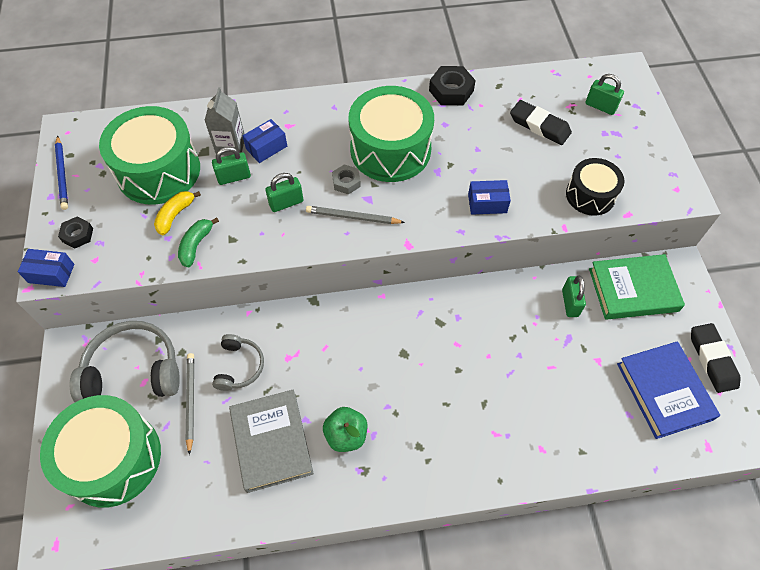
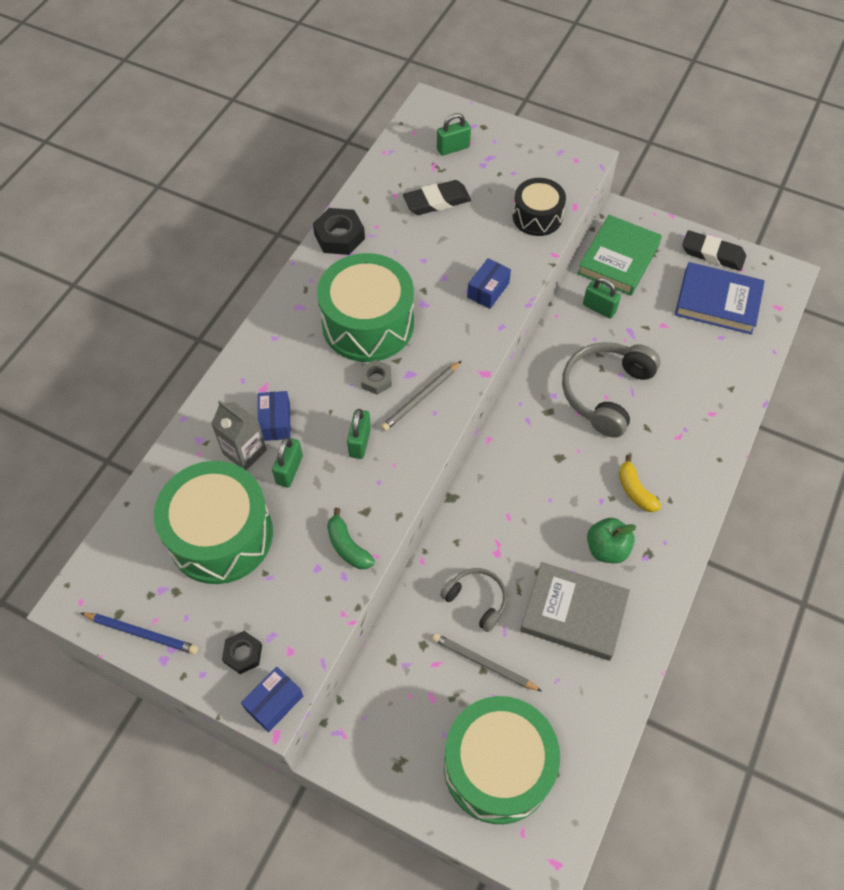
camera: 55 degrees left, 0 degrees up
(133, 370) = (411, 701): grey headphones -> grey headphones (605, 392)
(175, 215) = (294, 547): yellow banana -> yellow banana (635, 490)

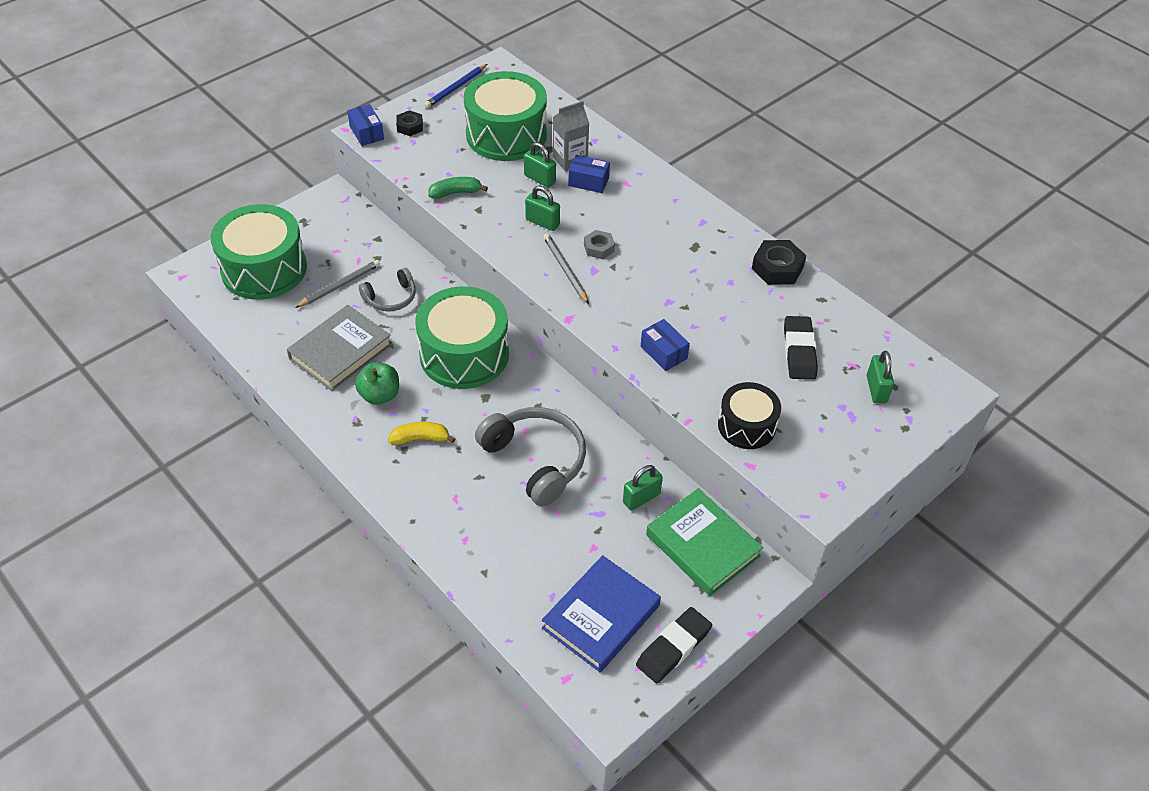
camera: 110 degrees right, 10 degrees down
(368, 324) = (662, 259): green drum -> green drum (464, 354)

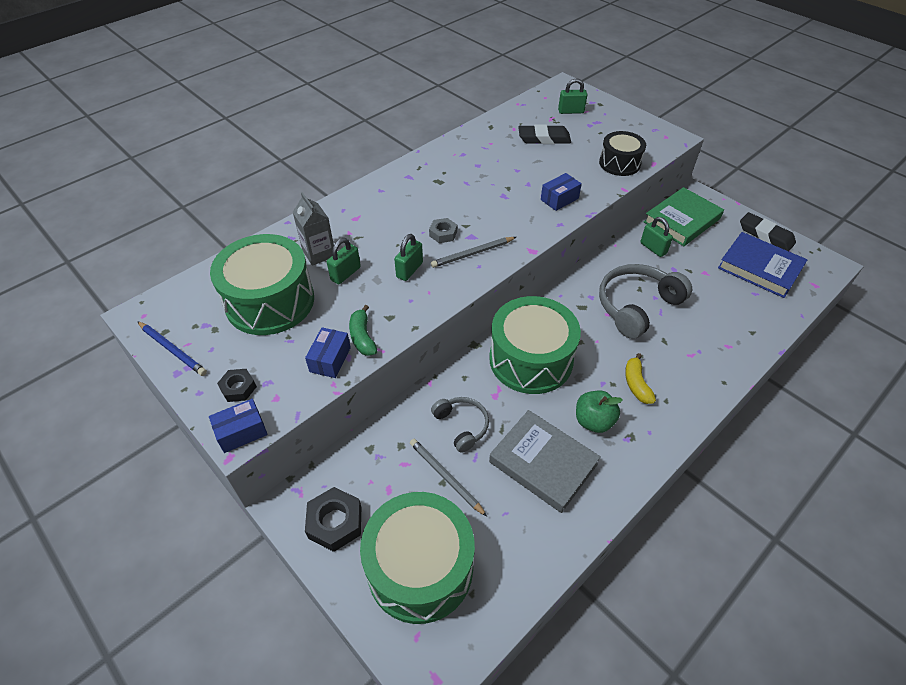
camera: 90 degrees left, 0 degrees up
(588, 182) = (352, 241): blue box -> blue box (330, 359)
(777, 268) = (460, 143): black nut -> black nut (335, 522)

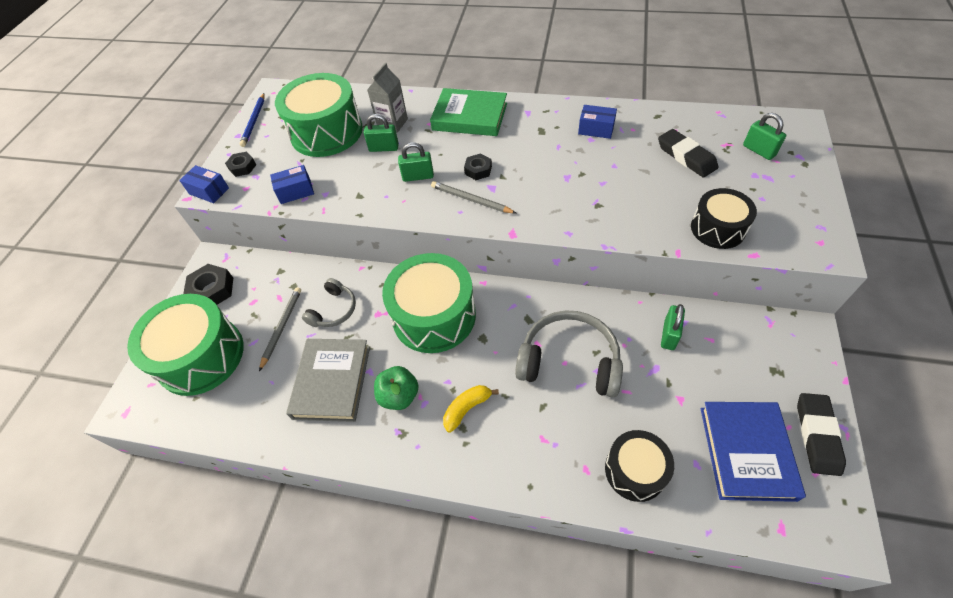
camera: 60 degrees right, 5 degrees up
(362, 337) = (328, 194): green banana -> none
(443, 234) = (478, 170): grey nut -> black nut
(559, 199) = (605, 214): blue box -> blue box (596, 129)
(682, 220) = (744, 339): green book -> green book (469, 117)
(743, 323) = (635, 470): none -> black drum

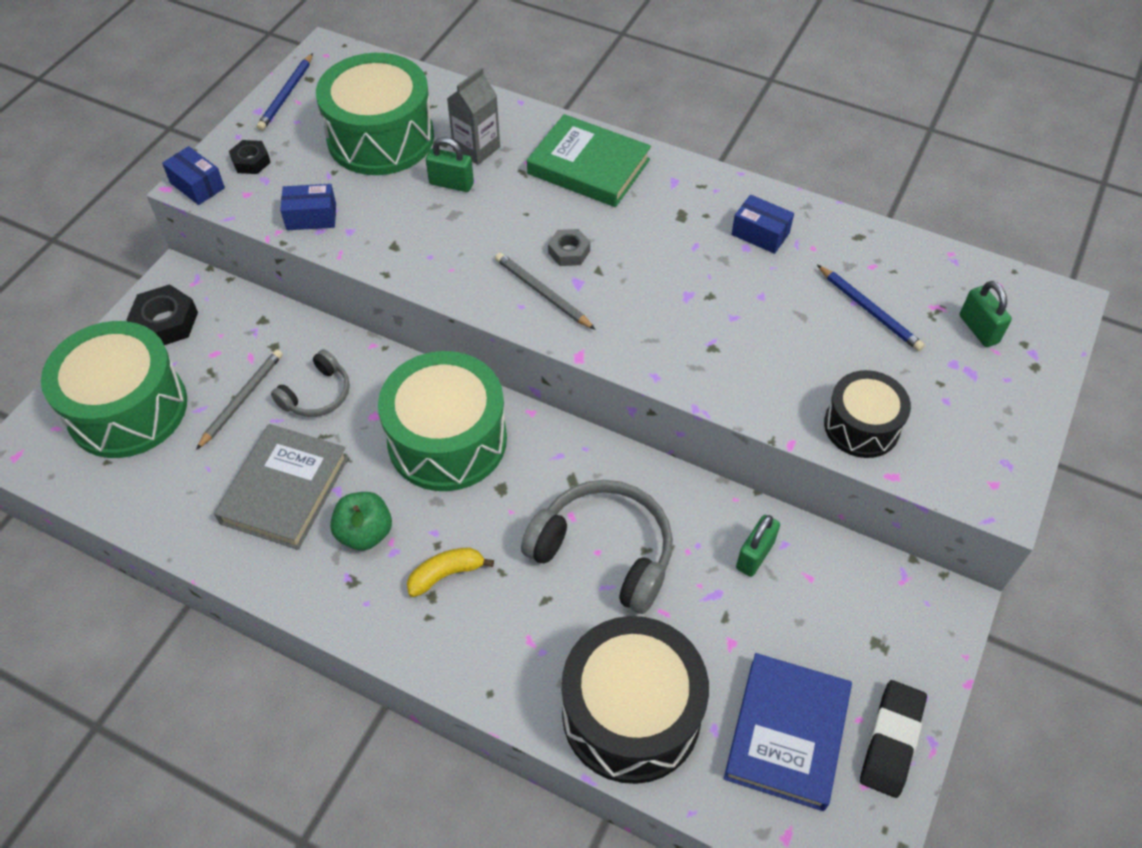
camera: 10 degrees right, 0 degrees up
(418, 176) = (483, 239): green padlock -> none
(478, 170) = (569, 252): black nut -> grey nut
(635, 470) = (631, 713): black drum -> black drum, size x1.72
(686, 156) = (869, 310): black eraser -> blue pencil

